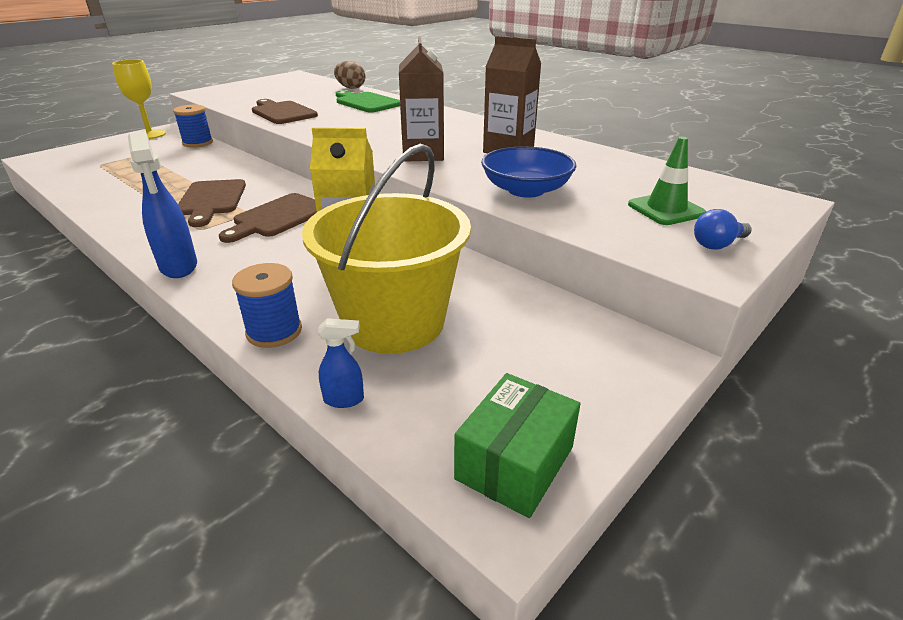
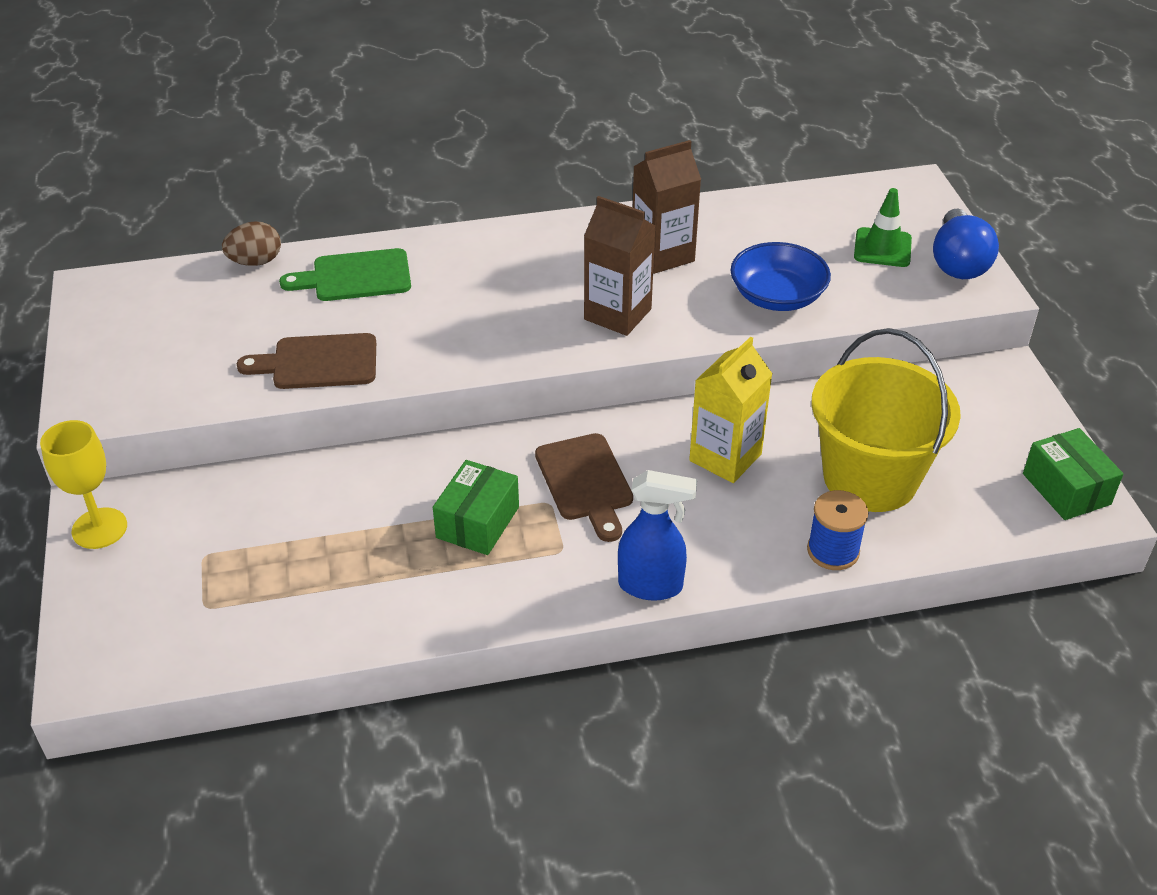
camera: 55 degrees left, 10 degrees up
(197, 143) = (212, 485): blue spool -> none
(211, 200) = (478, 522): brown cutting board -> green box
(344, 399) = (954, 540): blue spray bottle -> none
(717, 244) = (958, 262): blue light bulb -> blue light bulb, size x1.84

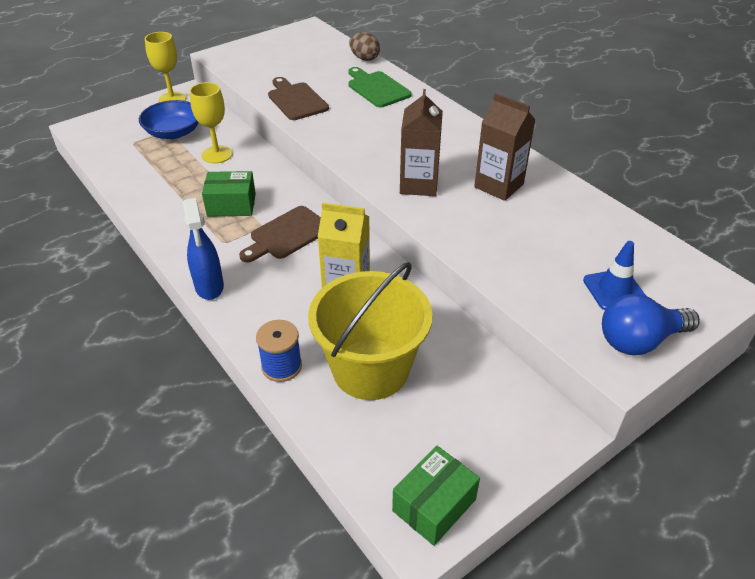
camera: 65 degrees right, 0 degrees up
(329, 509) = (217, 154): none -> yellow goblet
(777, 296) = (499, 248): blue bowl -> blue bowl (174, 132)
(882, 248) = (614, 290): green traffic cone -> blue traffic cone

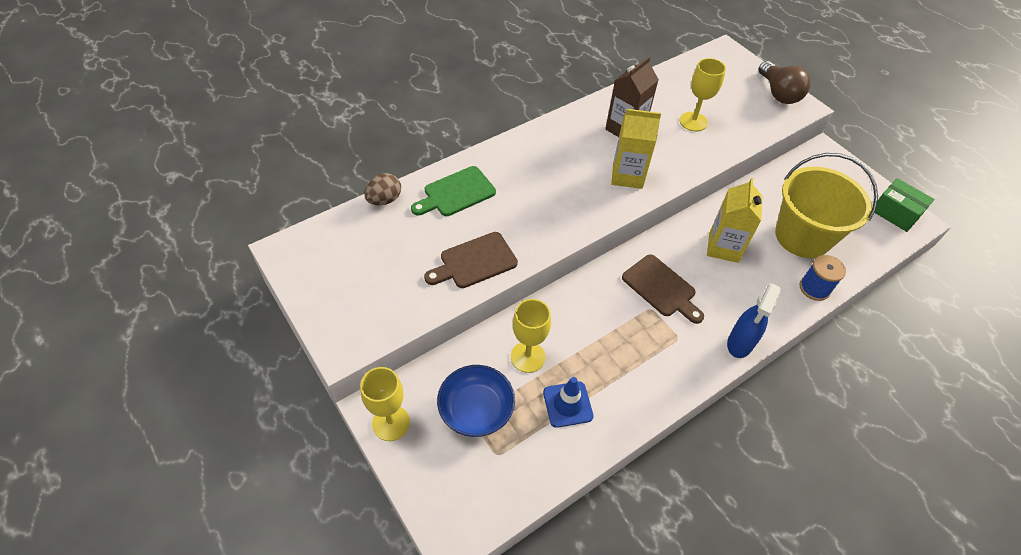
camera: 90 degrees left, 10 degrees up
(209, 287) = (740, 344): blue spray bottle -> blue spray bottle turned 135 degrees clockwise
(231, 205) = (620, 335): green box -> none
(419, 184) = (627, 176): brown carton -> yellow carton
(533, 242) = (693, 121): none -> yellow goblet
(614, 290) = (736, 94): blue traffic cone -> blue traffic cone (567, 404)
(639, 340) = (778, 93): blue light bulb -> brown light bulb

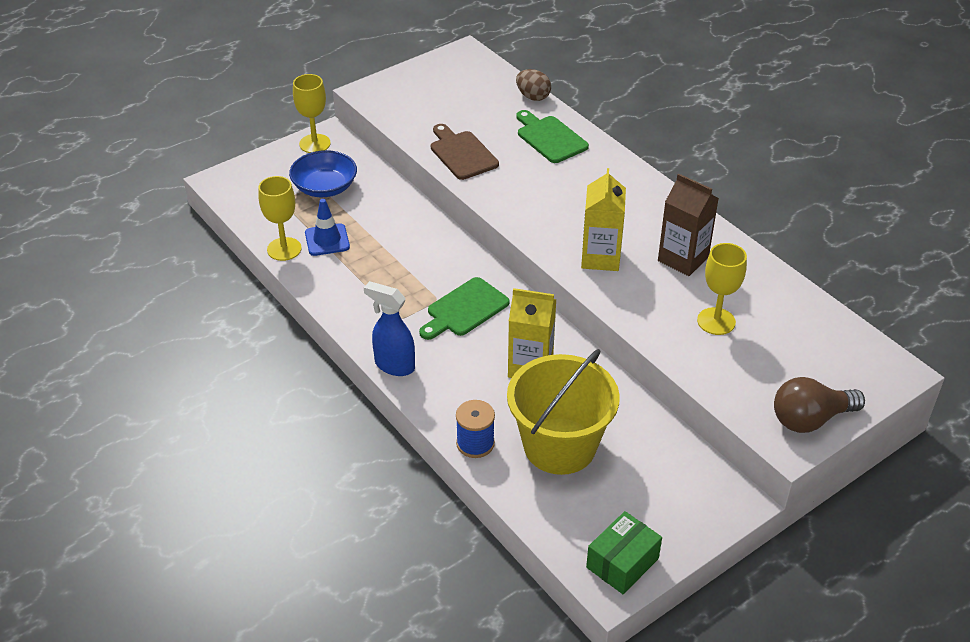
camera: 90 degrees right, 10 degrees down
(528, 357) = (377, 215): yellow goblet -> yellow goblet (284, 249)
(661, 288) = (465, 309): brown cutting board -> green cutting board

